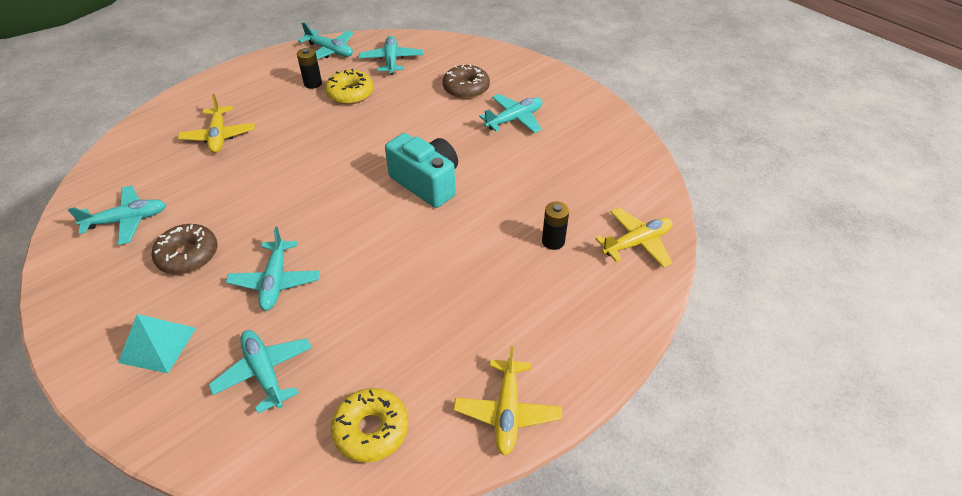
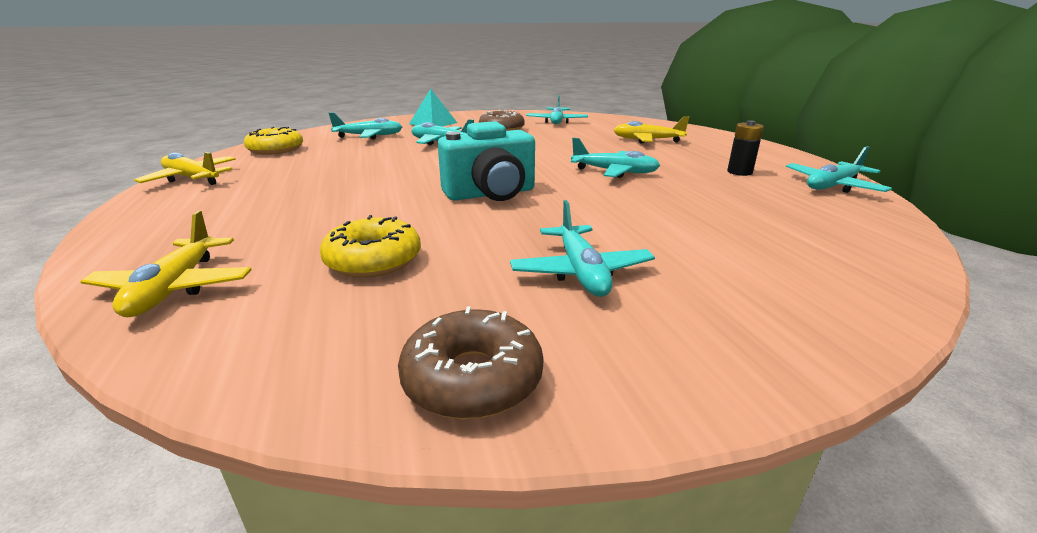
camera: 115 degrees right, 20 degrees down
(350, 93) = (710, 184): yellow donut -> yellow donut (373, 260)
(391, 60) = (808, 215): turquoise plane -> turquoise plane (614, 172)
(466, 88) = (705, 252): brown donut -> brown donut (472, 378)
(553, 241) = (295, 233): black battery -> none

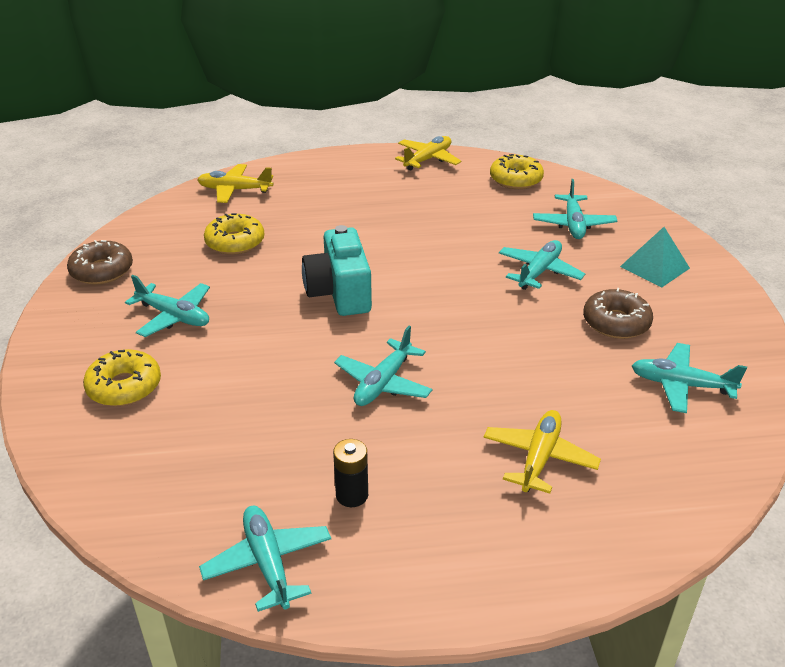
camera: 100 degrees right, 10 degrees up
(580, 272) = (174, 316): turquoise plane -> turquoise plane turned 150 degrees counterclockwise
(744, 275) = (124, 387): none -> yellow donut

